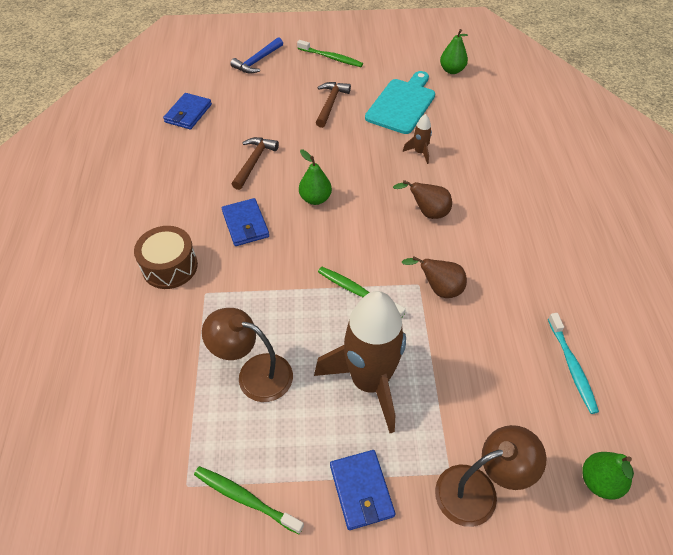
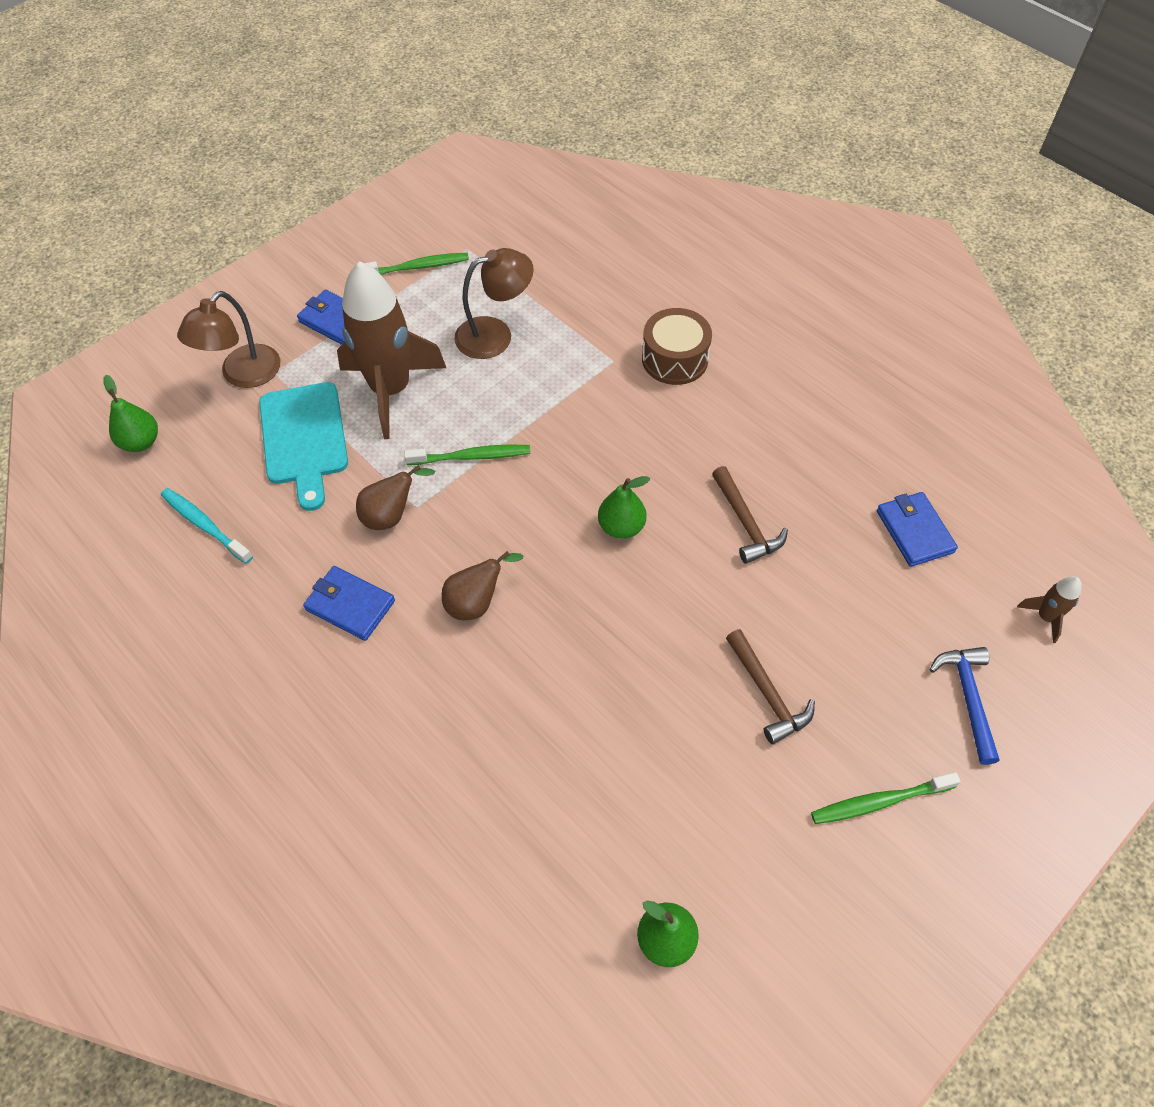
camera: 140 degrees right, 5 degrees up
(245, 224) = (659, 445): blue wallet -> blue wallet (350, 605)
(402, 104) = (670, 777): turquoise cutting board -> turquoise cutting board (304, 438)
(419, 152) = (563, 695): brown rocket -> brown rocket (1045, 617)

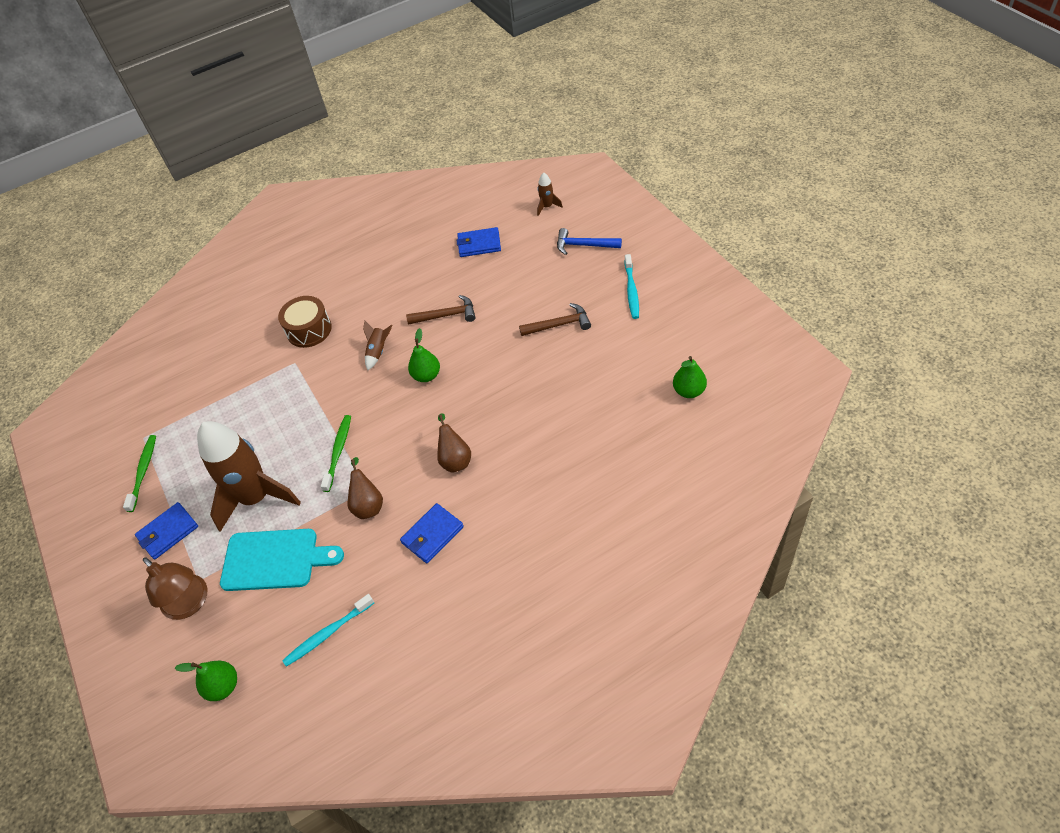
camera: 70 degrees left, 5 degrees down
(495, 334) = (237, 427): brown lamp -> none
(654, 453) = (378, 351): none -> brown rocket
(879, 801) = (631, 291): green toothbrush -> turquoise toothbrush

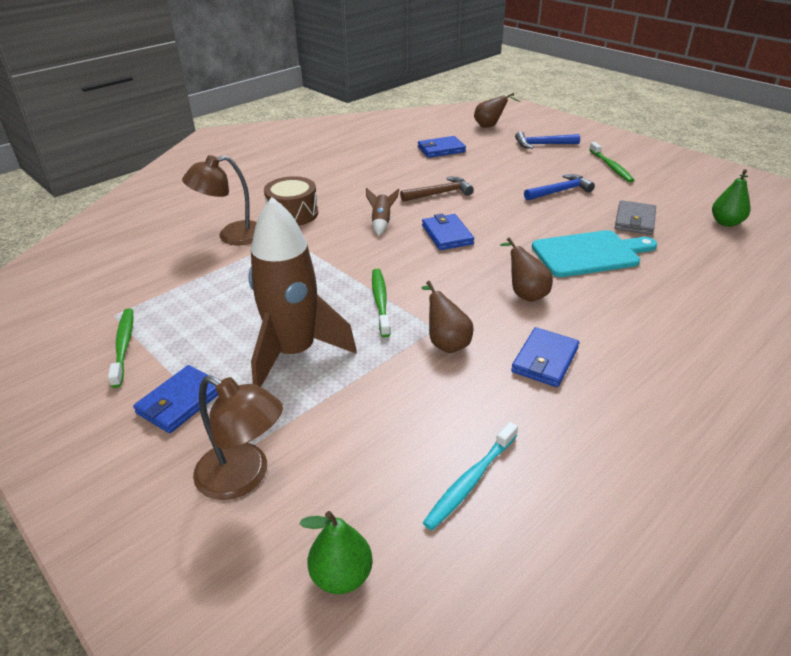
camera: 20 degrees left, 15 degrees down
(251, 354) = (232, 236): none -> brown lamp
(275, 559) = (350, 410): turquoise cutting board -> turquoise cutting board (589, 253)
(426, 376) = (447, 235): green pear -> blue wallet
(547, 207) = (490, 126): brown rocket -> brown pear
(559, 325) = (560, 191): brown hammer -> blue hammer
(604, 377) = (634, 220): none -> grey wallet
(631, 291) = (611, 167): turquoise toothbrush -> green toothbrush

